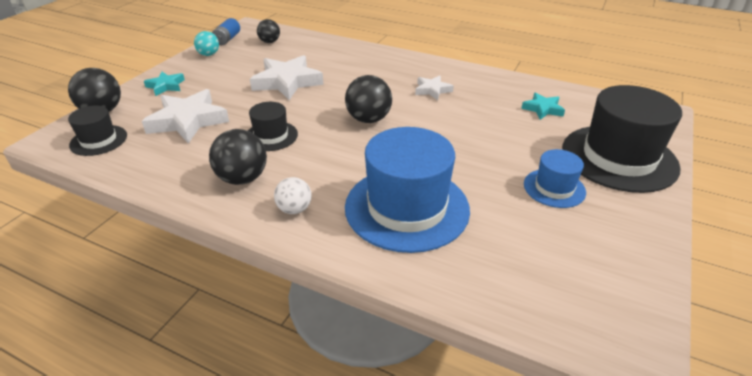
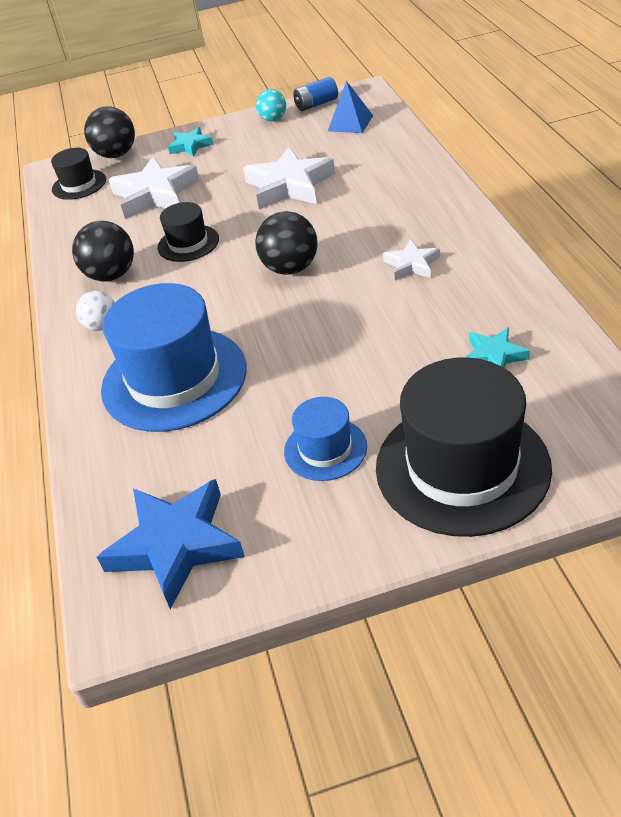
camera: 55 degrees right, 5 degrees up
(269, 42) = (350, 123): black ball -> blue pyramid
(581, 287) = (175, 545): none -> blue star

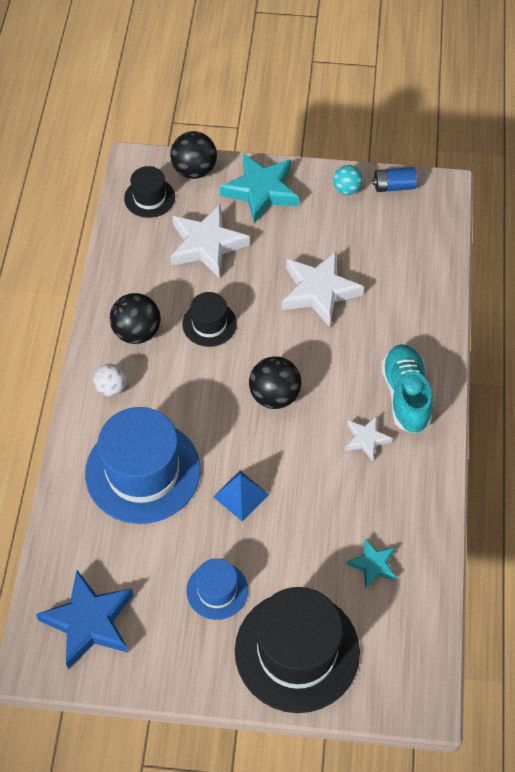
camera: 15 degrees right, 15 degrees up
(190, 146) = (261, 191): turquoise star -> turquoise star, size x1.87
(350, 123) = (409, 230): blue pyramid -> blue pyramid (241, 495)
(428, 221) = (405, 396): none -> turquoise shoe

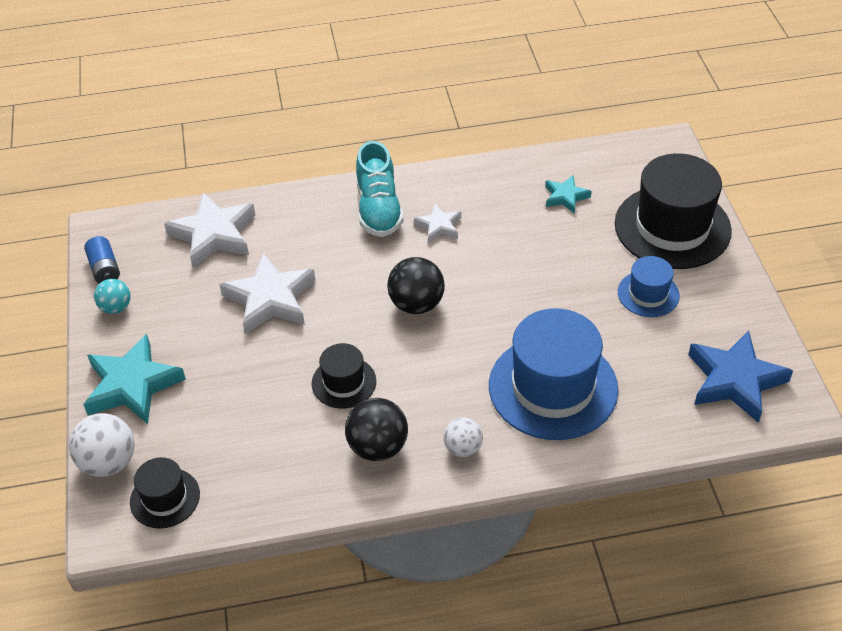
camera: 105 degrees left, 10 degrees down
(194, 170) = (109, 462): black ball -> white ball
(207, 245) = (229, 416): white star -> white star (214, 235)
(241, 495) = (542, 302): blue pyramid -> none
(405, 396) = (379, 209): turquoise shoe -> turquoise shoe turned 75 degrees counterclockwise

